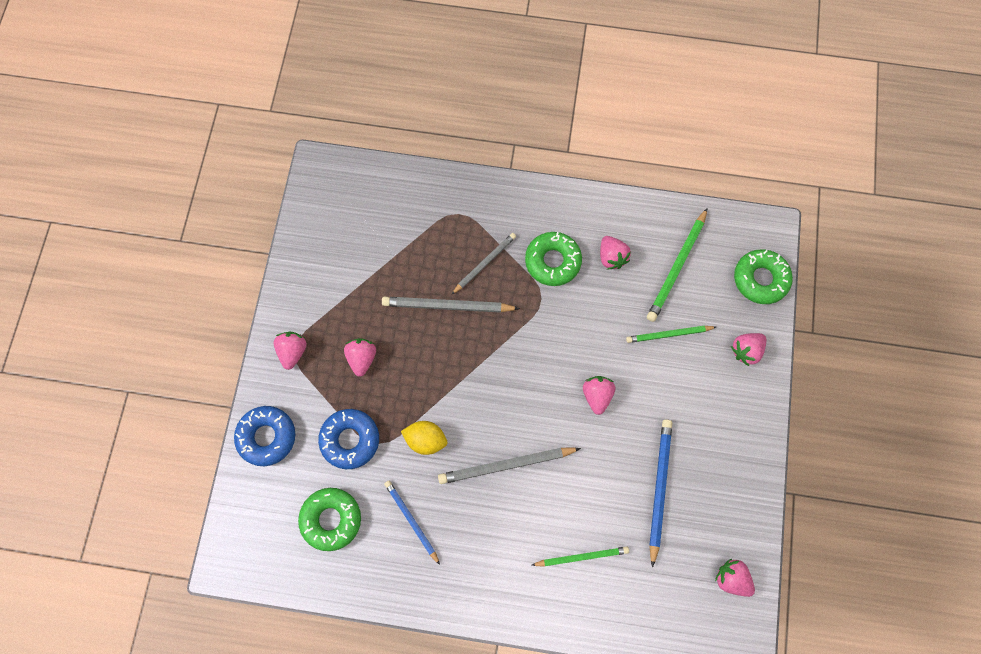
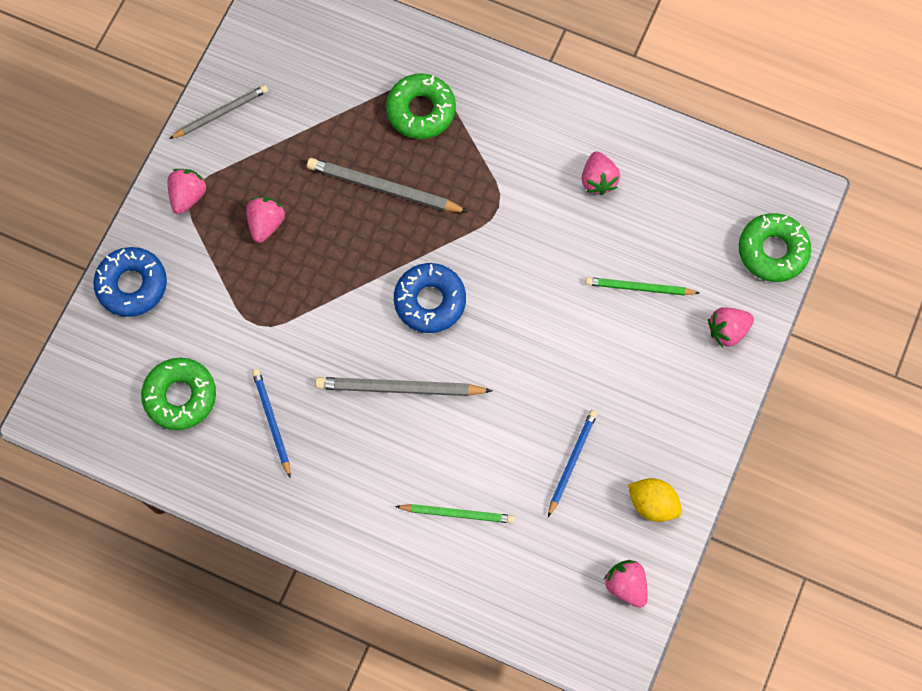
camera: 15 degrees right, 0 degrees up
(350, 440) = (226, 313): blue donut -> blue donut (430, 301)
(425, 440) = (314, 335): yellow lemon -> yellow lemon (652, 503)
(484, 263) = (442, 149): grey pencil -> grey pencil (221, 113)
(552, 261) = (525, 167): green donut -> green donut (421, 110)
(597, 396) = (531, 337): pink strawberry -> none
(659, 489) = (571, 461): blue pencil -> blue pencil, size x0.66
(677, 267) = (674, 211): green pencil -> none

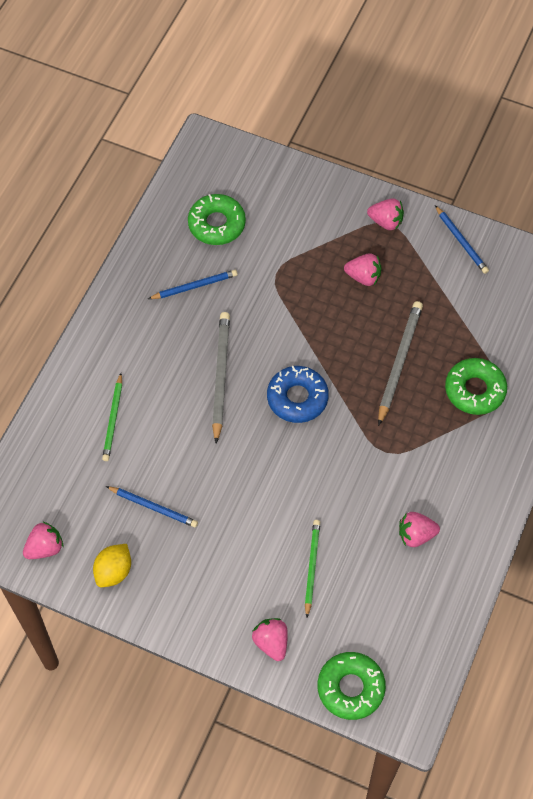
camera: 90 degrees right, 10 degrees down
(132, 285) = (308, 188): blue donut -> none
(221, 113) = (461, 241): grey pencil -> blue pencil

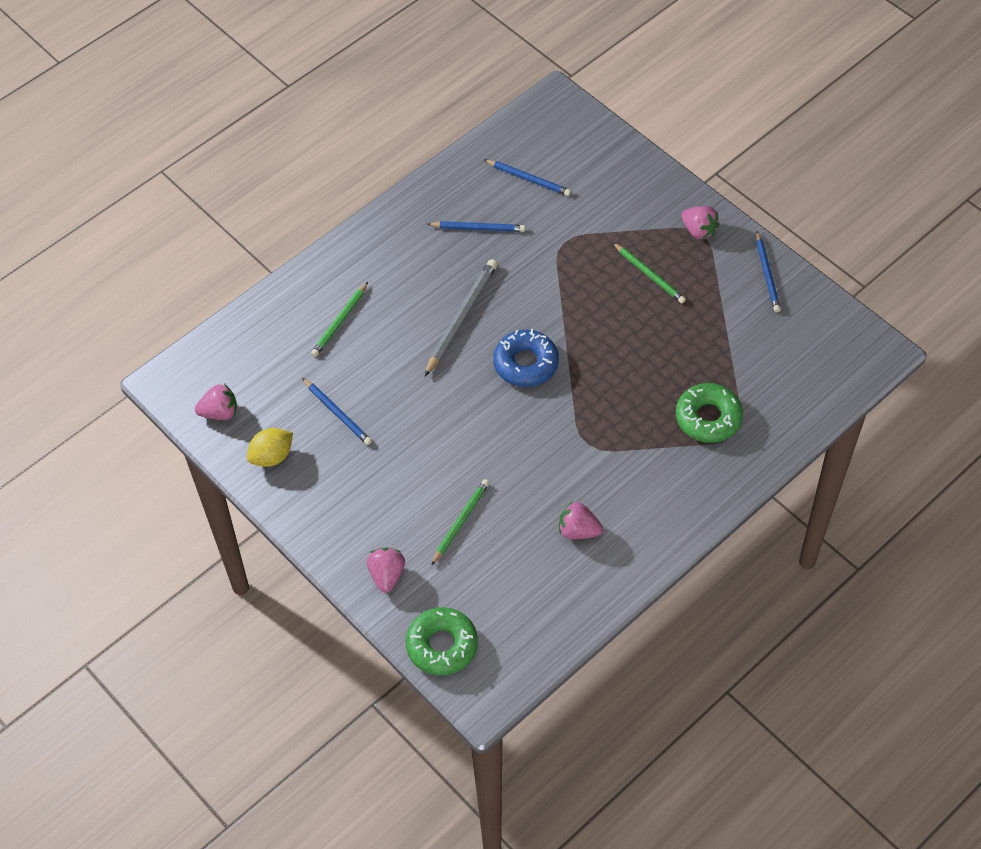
camera: 25 degrees right, 5 degrees down
(216, 224) = (528, 179): green donut -> blue pencil
(363, 277) = (649, 274): pink strawberry -> green pencil
(399, 362) = (644, 365): grey pencil -> none

